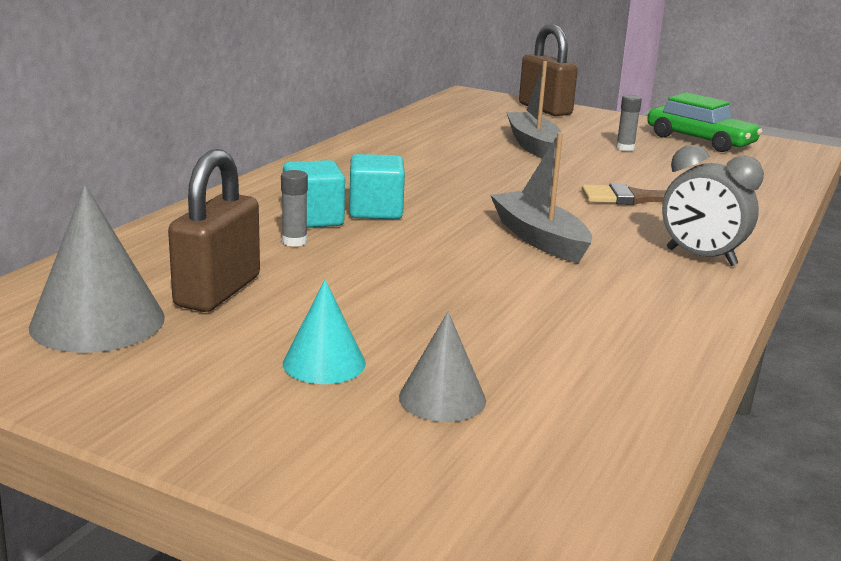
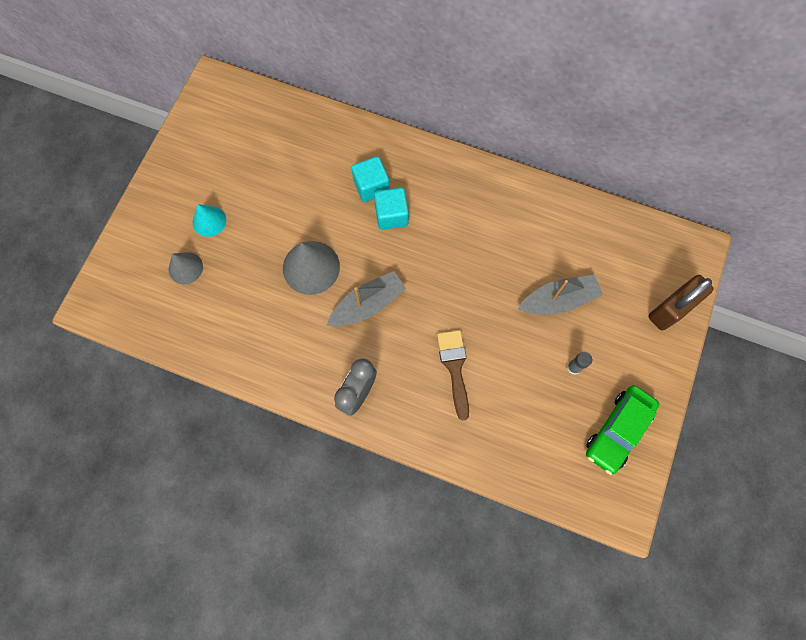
camera: 85 degrees right, 50 degrees up
(97, 321) = (234, 131): grey cone -> grey cone (311, 267)
(218, 291) = (271, 166): brown padlock -> none
(294, 241) = (337, 184): grey glue stick -> none

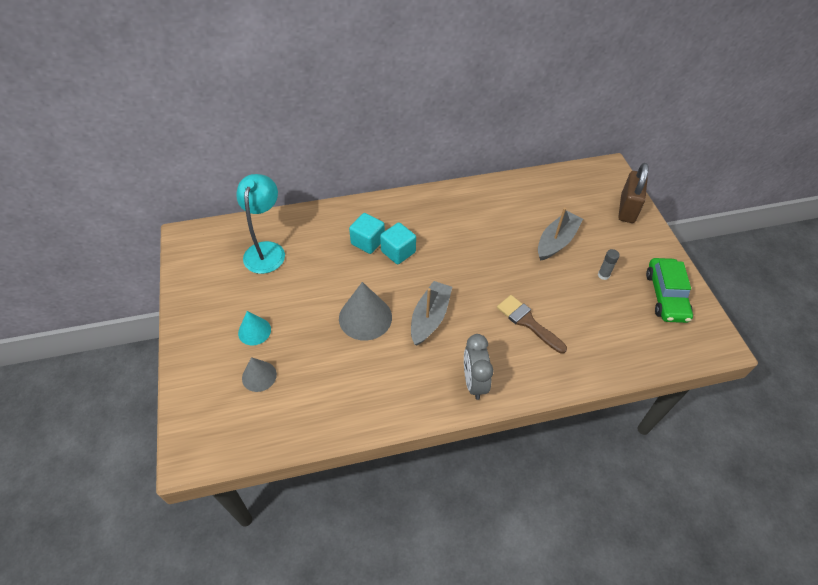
camera: 35 degrees left, 20 degrees down
(273, 140) = (266, 250): none -> turquoise lamp

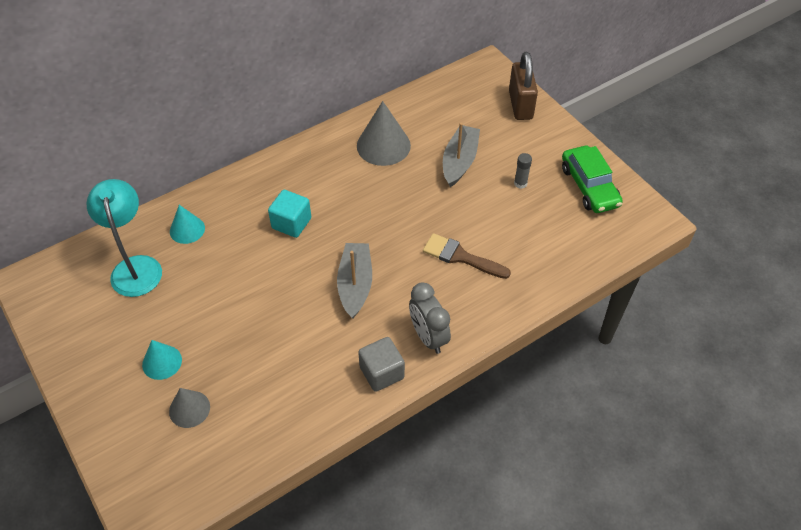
camera: 20 degrees left, 0 degrees up
(316, 233) = (187, 229): none -> turquoise cone
(365, 317) = (284, 307): grey cone -> grey cone (383, 145)
(368, 242) = (252, 222): turquoise cube -> none
(423, 399) = (382, 372): none -> grey cube

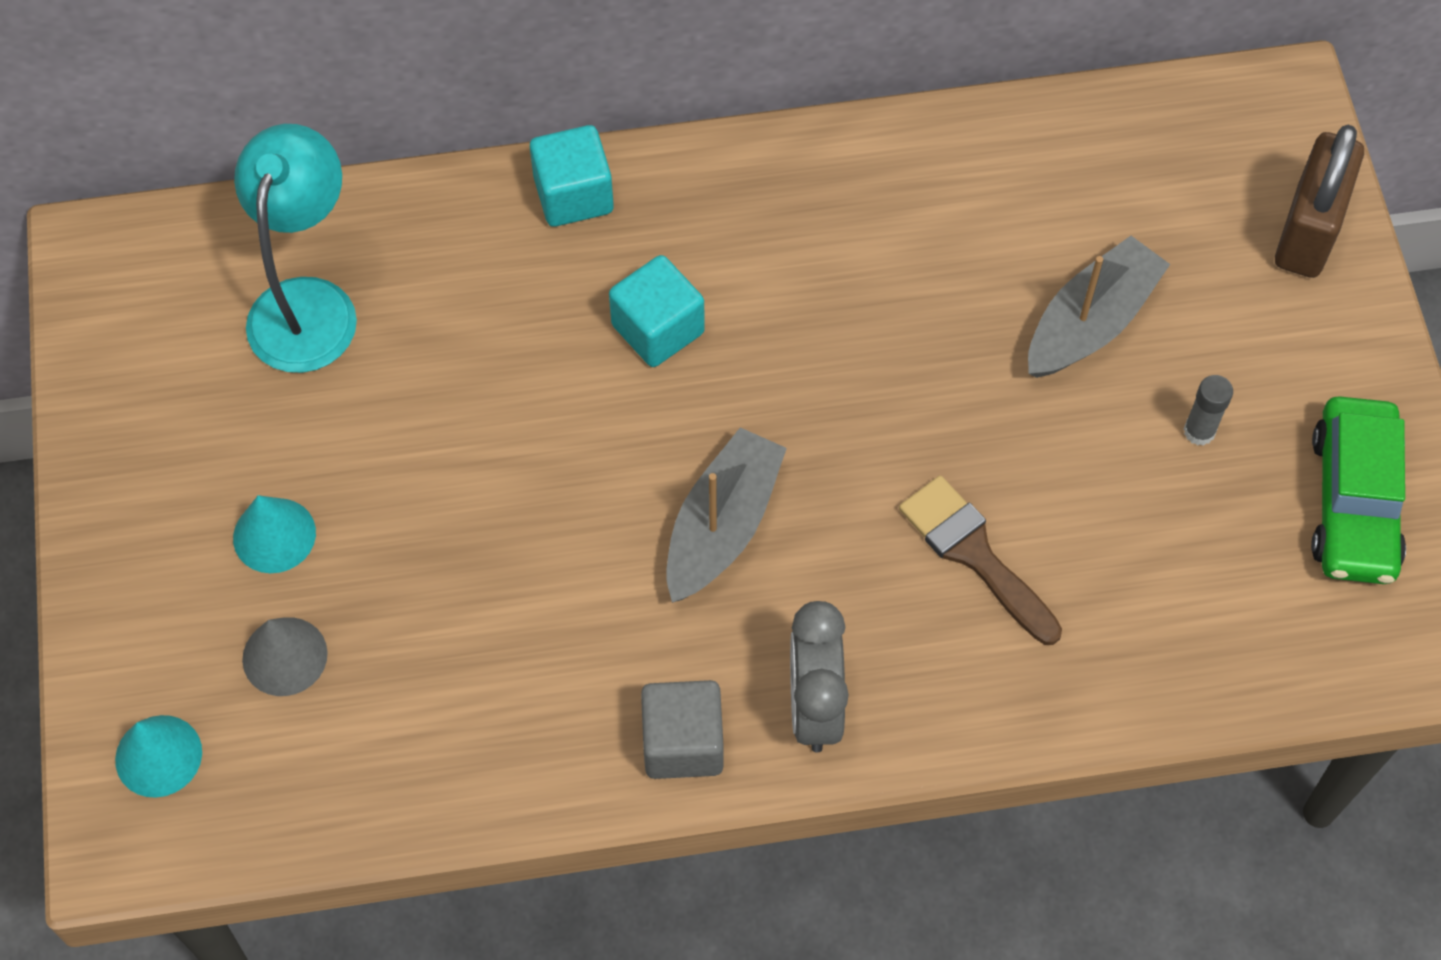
camera: 25 degrees right, 10 degrees up
(187, 229) = (442, 258): turquoise cone -> turquoise cone (158, 756)
(232, 188) = (573, 195): none -> turquoise cube
(383, 145) = (941, 215): grey cone -> none

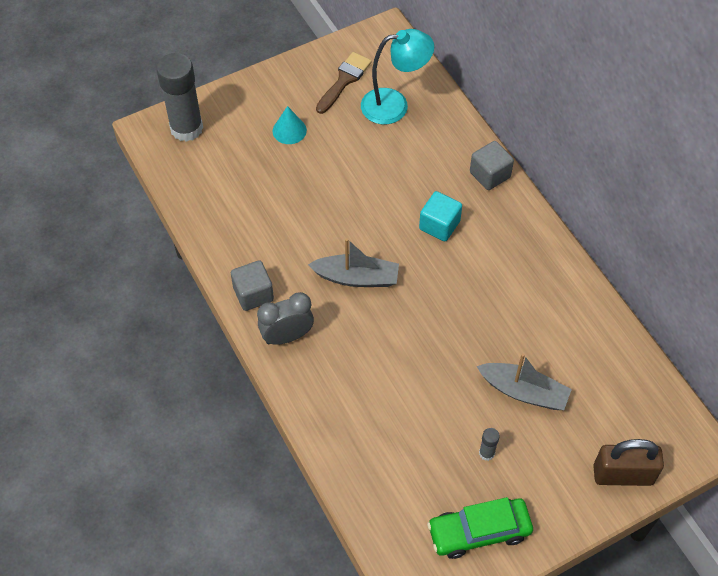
camera: 70 degrees right, 5 degrees down
(158, 756) = (186, 128): turquoise cone -> grey glue stick
(285, 656) = (240, 151): grey cone -> none
(573, 195) = (490, 175): turquoise cube -> grey cube
(974, 554) = (383, 376): brown brush -> brown brush (344, 80)

